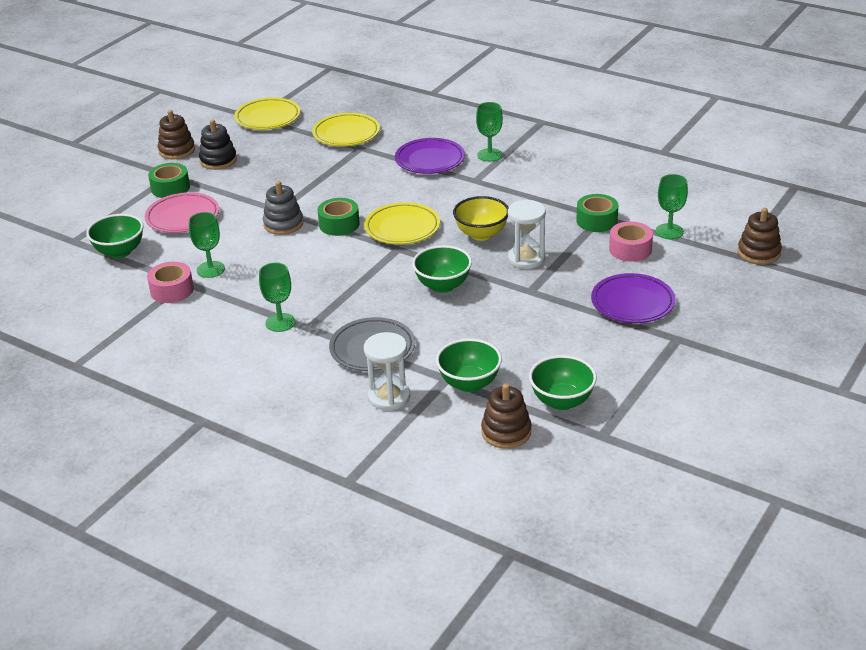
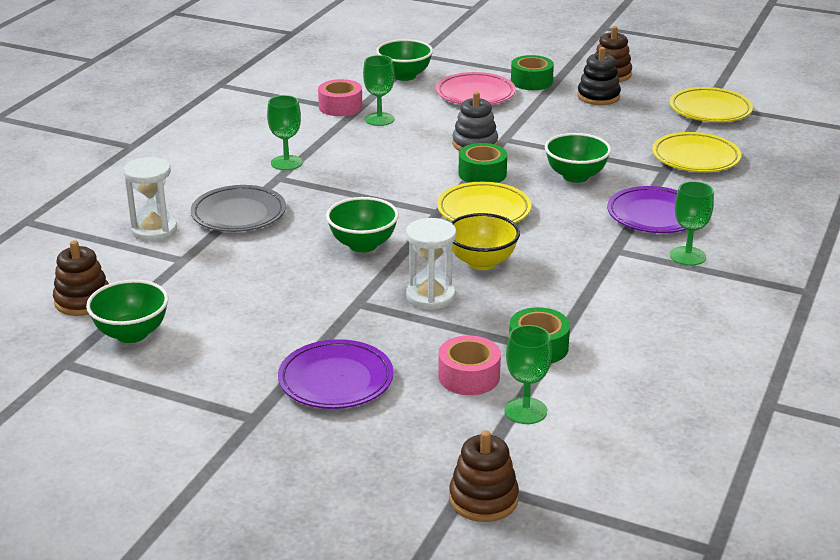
camera: 80 degrees right, 5 degrees down
(469, 383) = (172, 274): green bowl -> green bowl (575, 176)

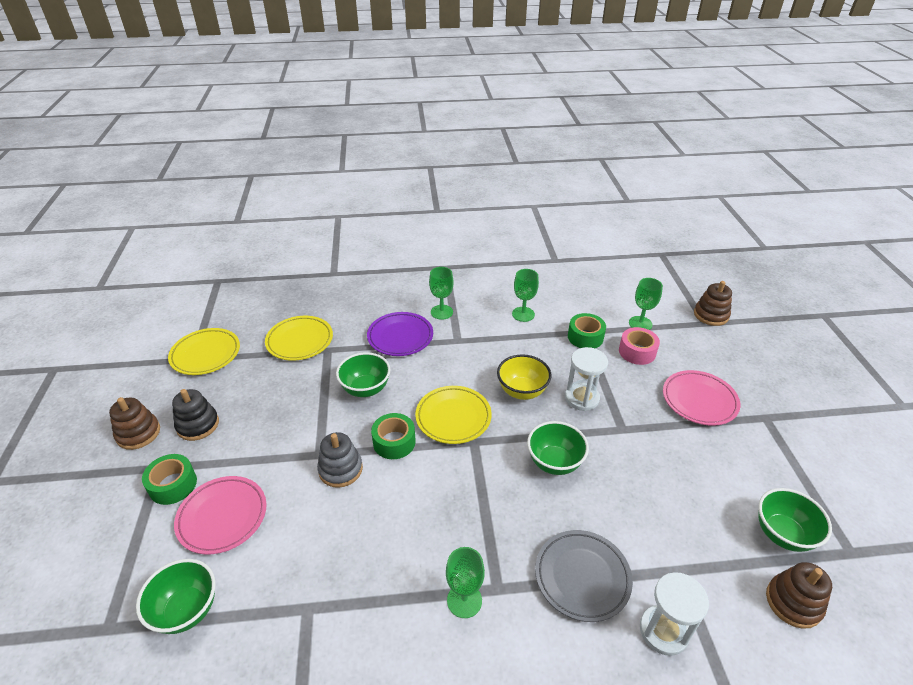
camera: 120 degrees left, 10 degrees up
(336, 380) = (699, 400): purple plate -> pink plate
(340, 107) = (303, 630): pink tape -> none
(379, 119) = (320, 572): green goblet -> green goblet (523, 314)

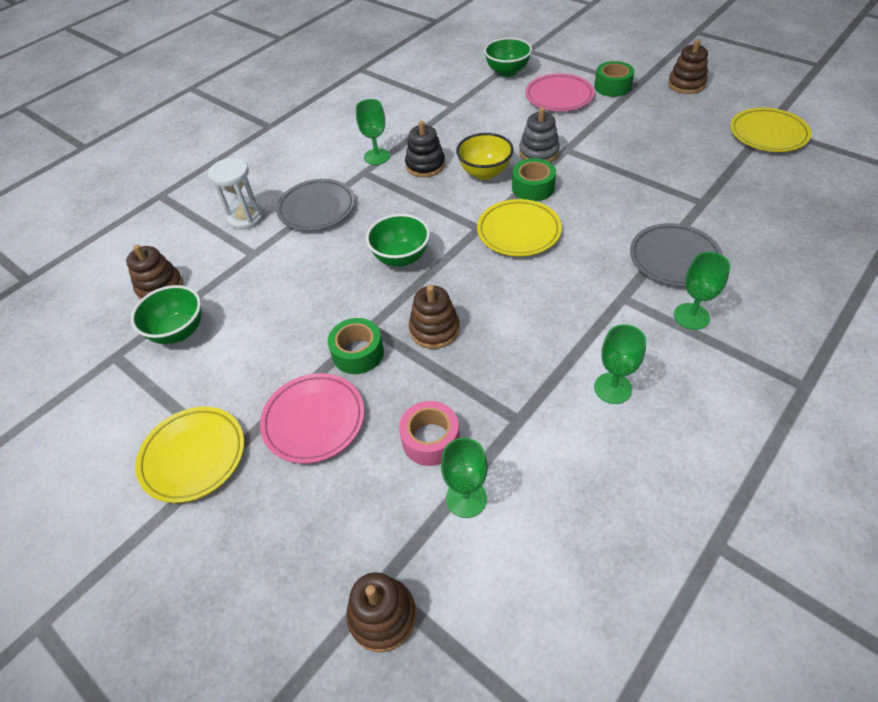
camera: 140 degrees right, 10 degrees up
(198, 425) = (667, 109): black stacking toy -> black stacking toy (425, 165)
(300, 341) = (736, 191): yellow plate -> yellow plate (193, 456)
(365, 389) = (615, 200): green bowl -> none
(400, 337) = (674, 259): purple plate -> grey plate
(522, 391) = (494, 294): yellow bowl -> yellow bowl (484, 173)
(581, 398) = (434, 329): white hourglass -> brown stacking toy
(585, 337) = (508, 413): green tape -> green tape (358, 353)

